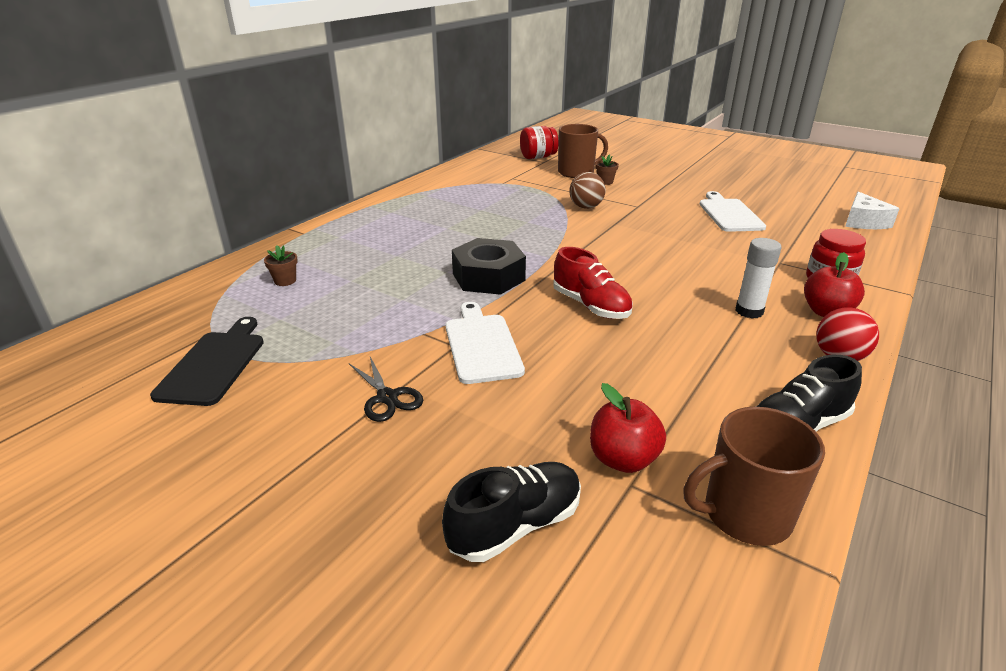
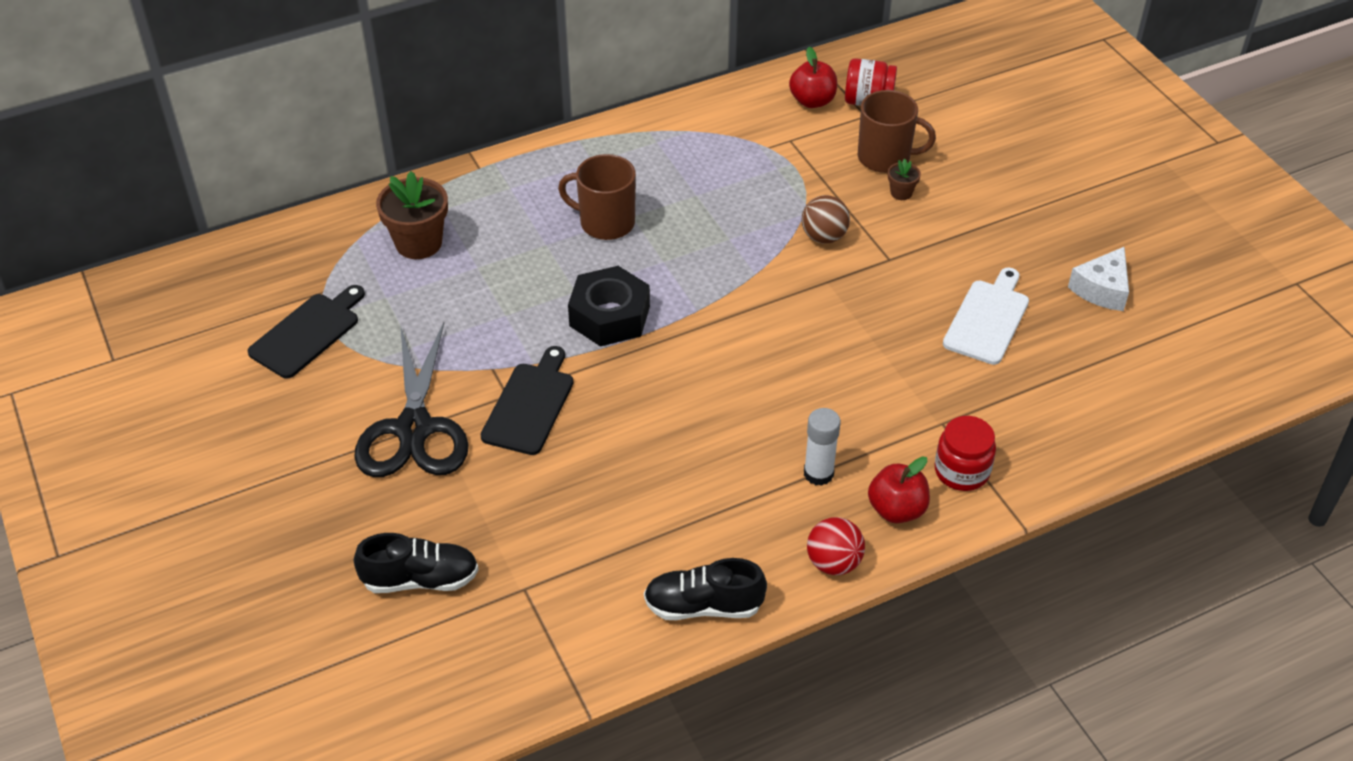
camera: 30 degrees right, 15 degrees up
(285, 281) = (418, 243): brown flower pot -> brown flower pot, size x2.07
(387, 397) = (414, 429): black scissors -> black scissors, size x2.11
(482, 345) = (530, 405): white cutting board -> black cutting board
(591, 306) = (671, 399): red shoe -> none
(623, 459) = (539, 567): red apple -> red apple (812, 101)
(744, 514) = (578, 648): brown mug -> brown mug (605, 222)
(863, 222) = (1145, 402): white cheese -> white cheese (1102, 289)

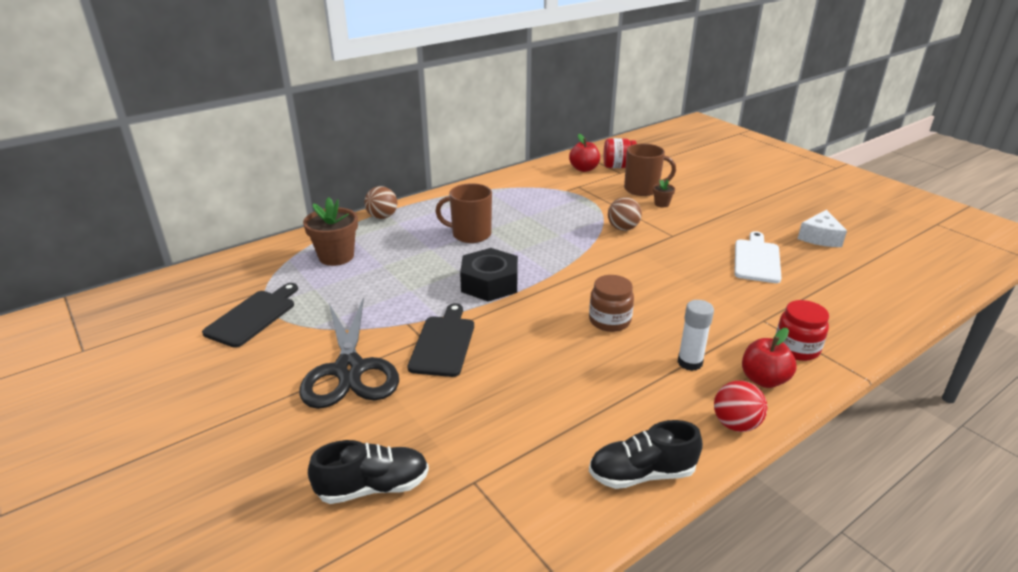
camera: 10 degrees left, 15 degrees down
(490, 173) = (382, 217): none -> brown ball
(744, 397) = (609, 321): none -> brown jar

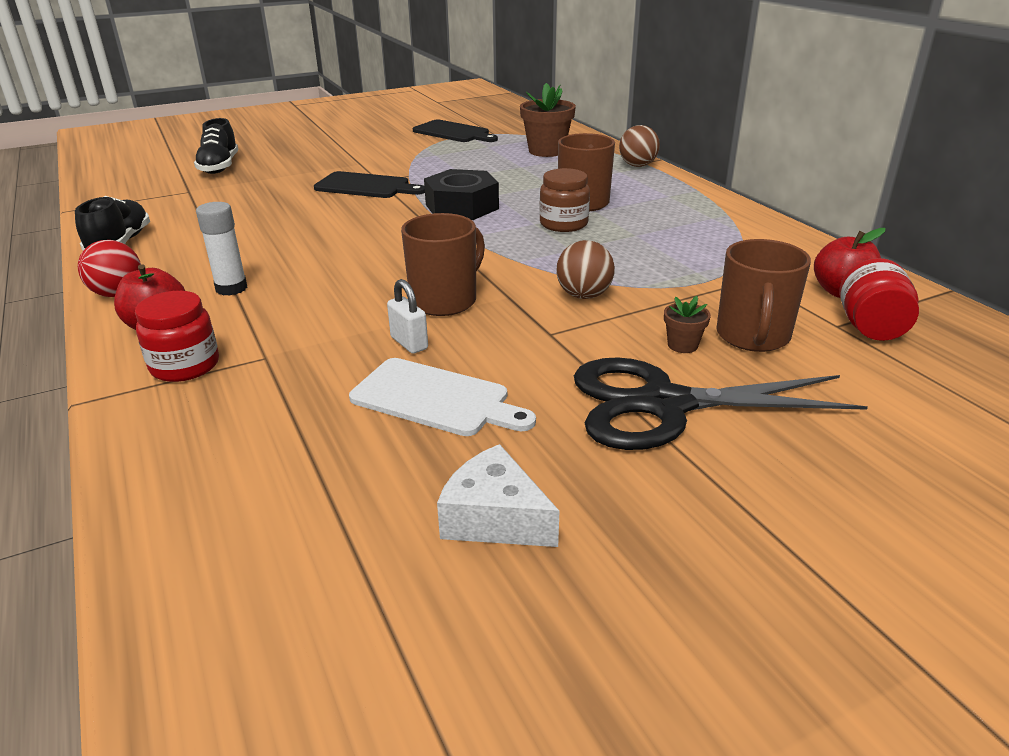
camera: 100 degrees right, 0 degrees up
(349, 370) = (355, 159): black scissors -> black scissors (664, 405)
(609, 321) = (345, 257): brown jar -> brown jar (563, 224)
(655, 270) = (445, 301): none -> brown mug
(712, 274) = (409, 343): none -> white padlock

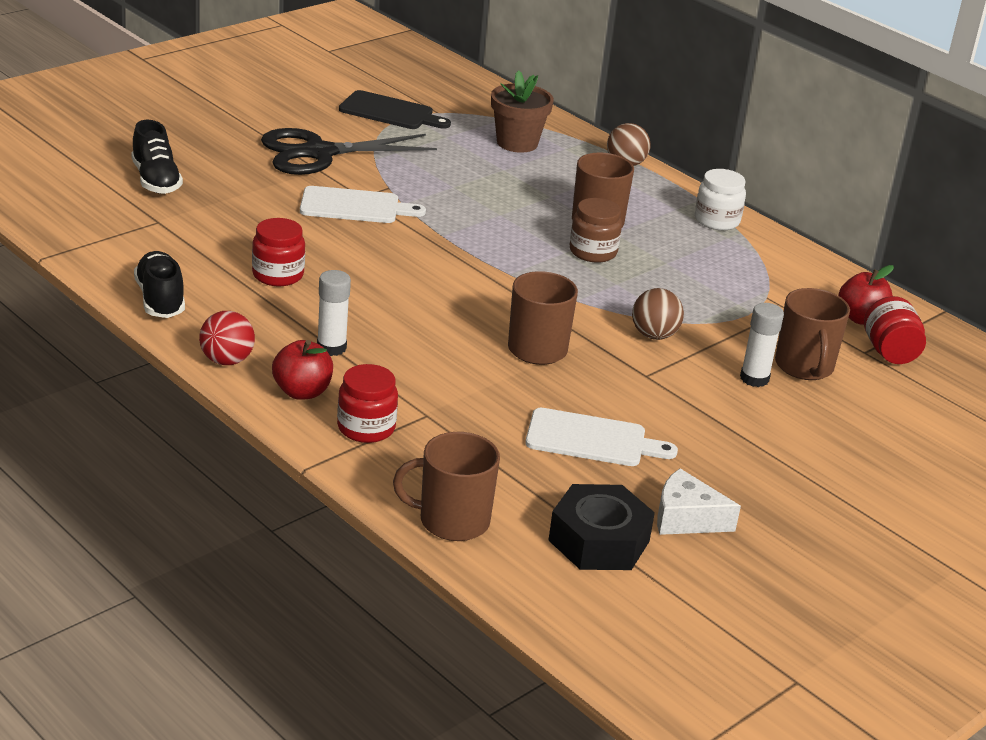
camera: 20 degrees left, 0 degrees up
(173, 487) = (452, 521): none -> brown mug
(246, 230) = (278, 275): none -> red jar
(366, 186) = (354, 206): black cutting board -> white cutting board
(409, 343) = (537, 393): white padlock -> none
(462, 207) = (478, 232): black nut -> black nut (599, 541)
(664, 405) = (760, 430): black scissors -> black scissors (319, 153)
(682, 345) = (754, 378): brown flower pot -> white glue stick
(706, 205) = (717, 220): none -> white jar

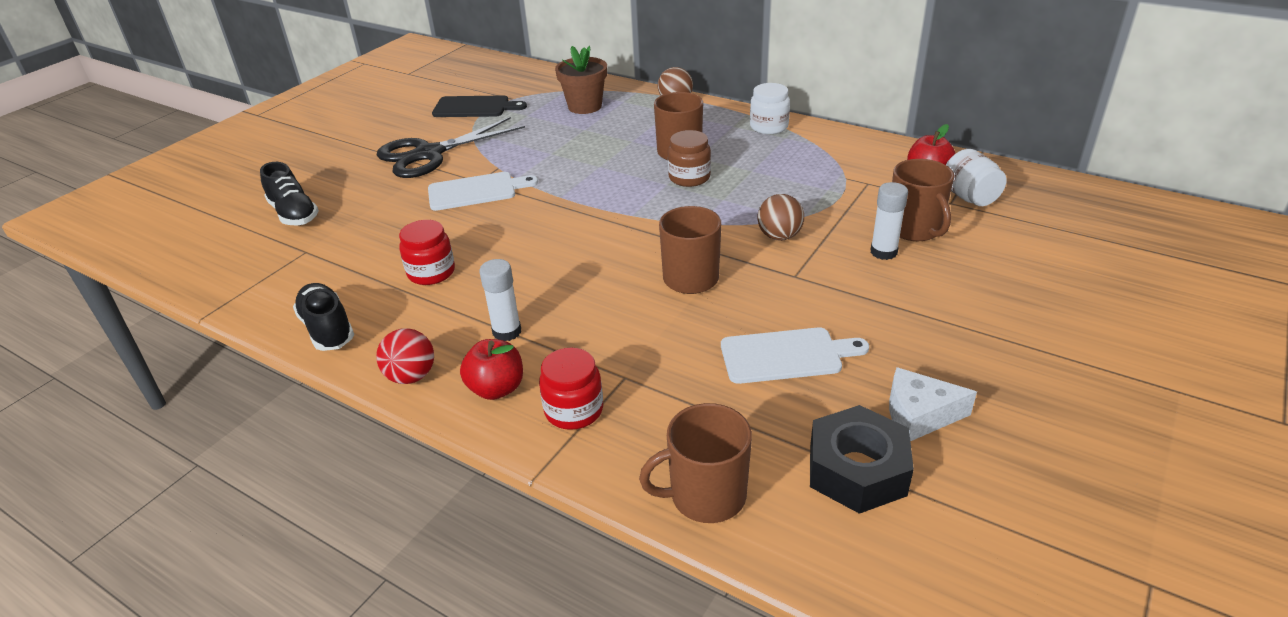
camera: 10 degrees left, 5 degrees up
(889, 352) = (969, 197): red jar -> white jar

